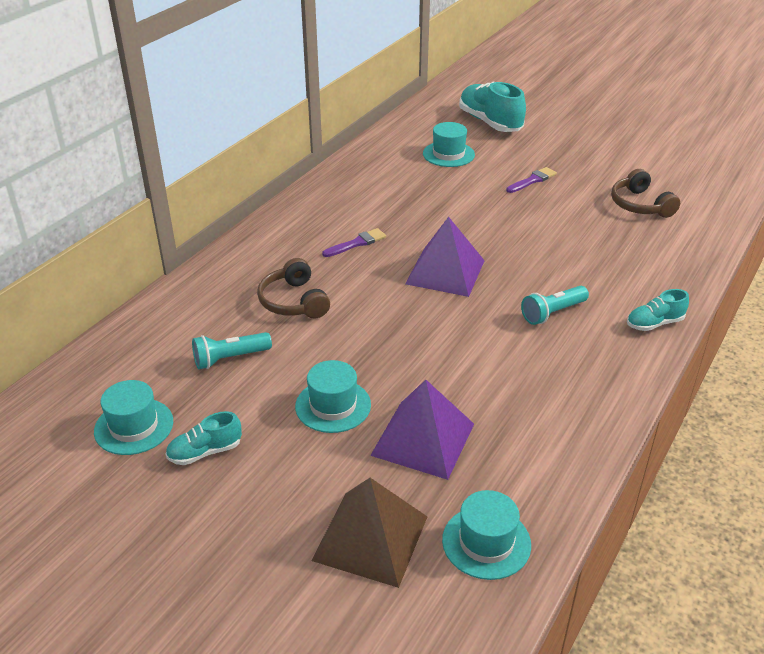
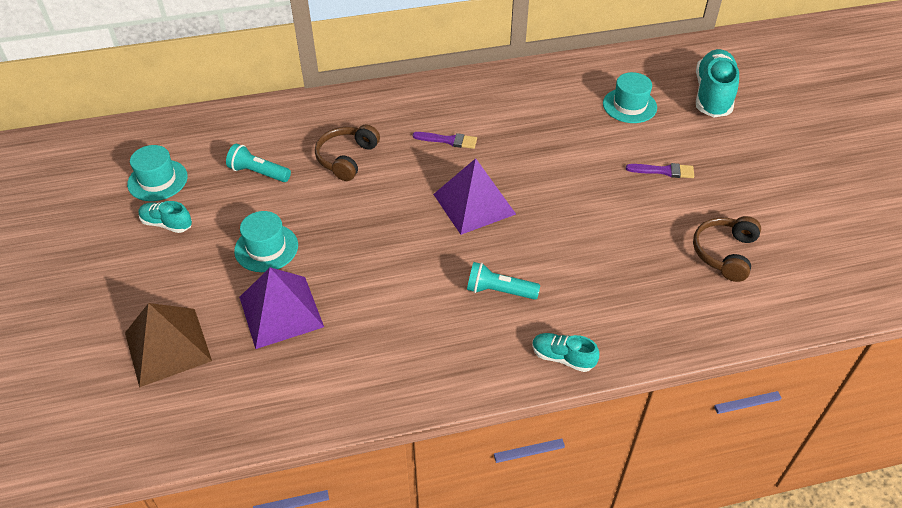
camera: 45 degrees right, 10 degrees up
(486, 542) = (217, 405): turquoise hat -> none

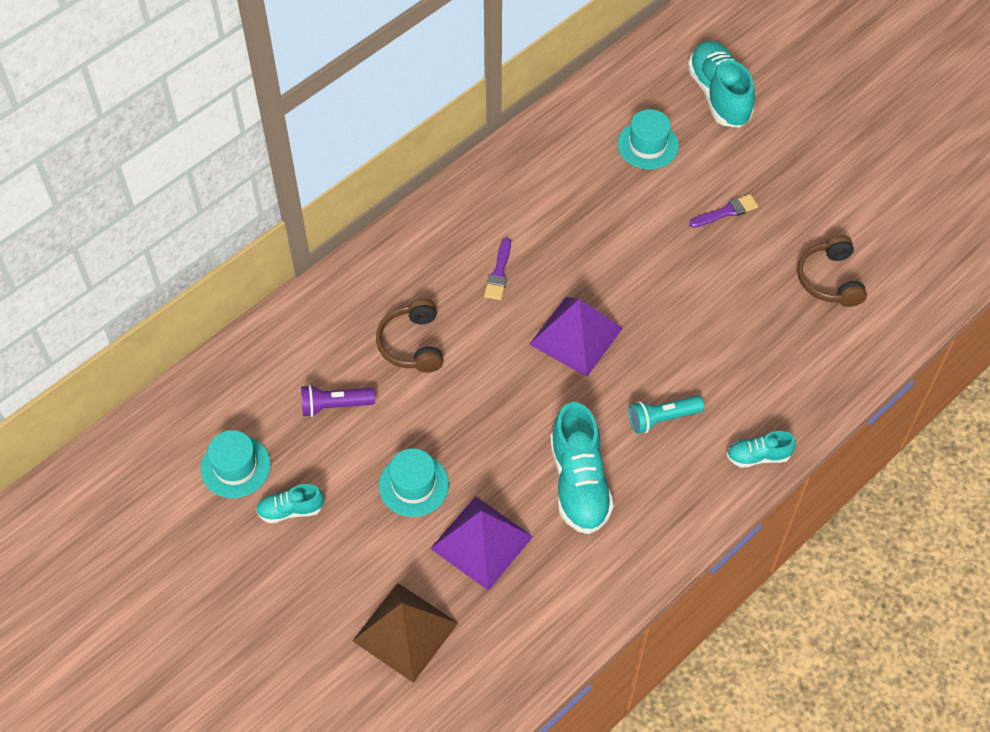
camera: 30 degrees left, 10 degrees up
(258, 173) = (335, 405): turquoise flashlight -> purple flashlight
(393, 306) = (579, 483): none -> turquoise shoe
(448, 140) = (499, 273): purple brush -> purple brush turned 120 degrees clockwise

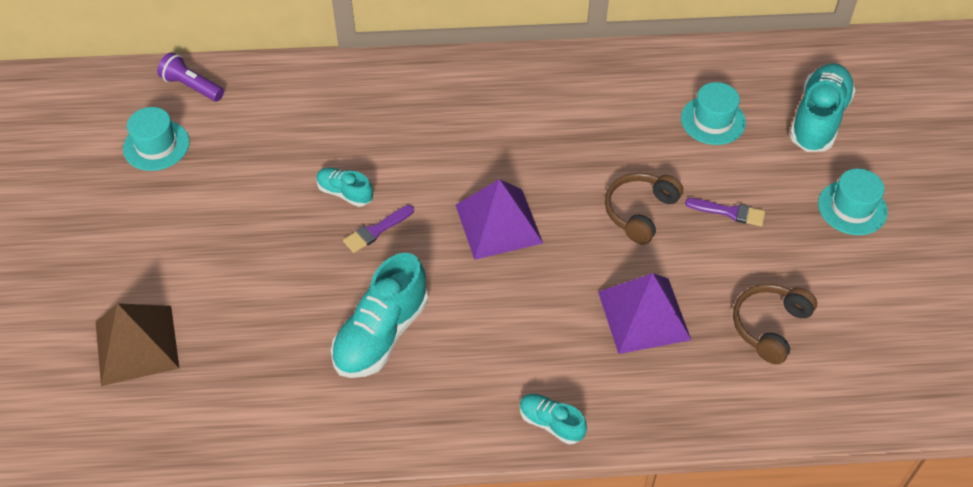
camera: 40 degrees right, 5 degrees down
(290, 510) = (158, 200): turquoise shoe -> turquoise shoe (345, 193)
(335, 405) = (267, 151): purple flashlight -> purple flashlight (192, 86)
(412, 344) = (368, 146): brown headphones -> brown headphones (640, 212)
(413, 485) = (259, 245): turquoise hat -> turquoise hat (852, 208)
(481, 542) = (260, 323): purple pyramid -> purple pyramid (643, 315)
(499, 273) = (488, 138): purple brush -> purple brush (376, 230)
(662, 418) = (501, 334): turquoise flashlight -> none

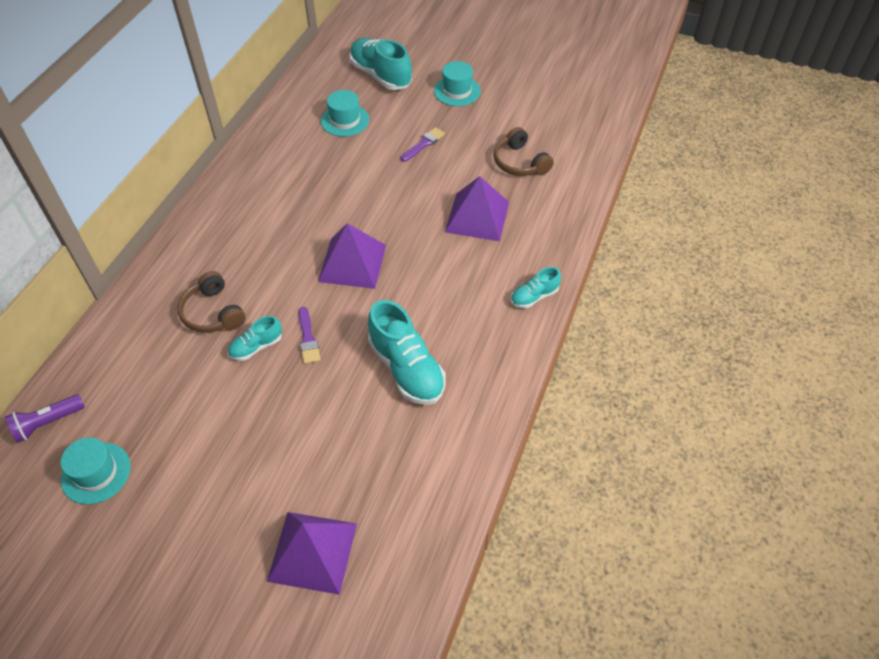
camera: 65 degrees left, 0 degrees up
(136, 344) = (312, 552): brown pyramid -> purple pyramid
(640, 212) = (394, 185): brown headphones -> brown headphones (213, 313)

